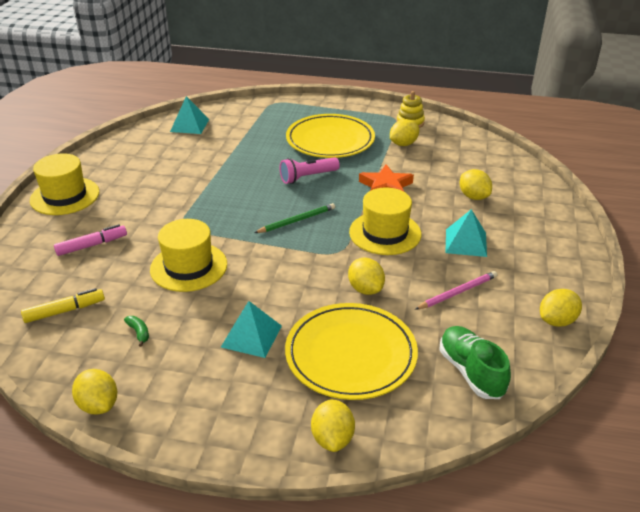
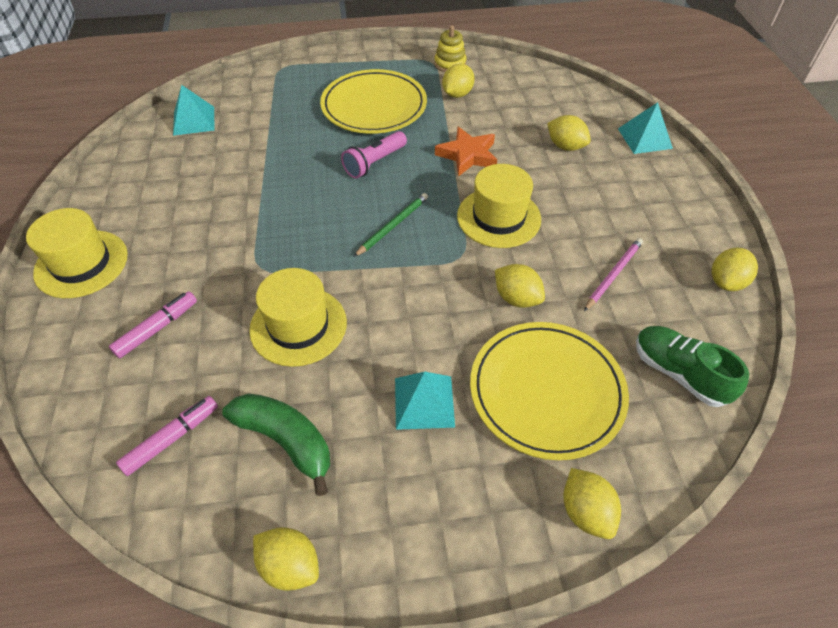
camera: 20 degrees left, 15 degrees up
(65, 311) = (172, 438): yellow marker -> pink marker
(139, 333) = (286, 441): green banana -> green banana, size x2.40
(466, 242) = (588, 207): turquoise pyramid -> turquoise pyramid (644, 138)

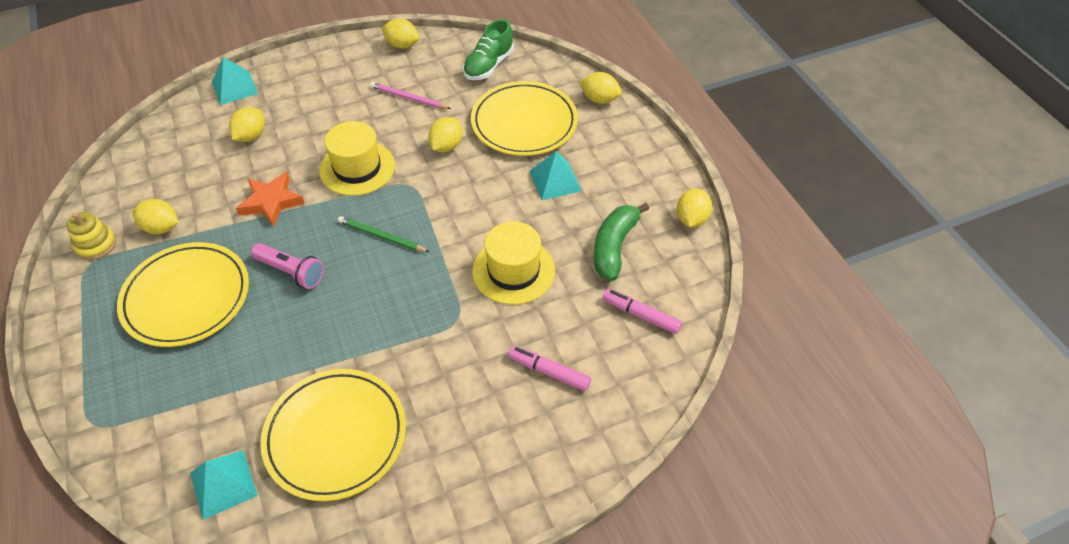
camera: 105 degrees left, 0 degrees up
(81, 263) = (492, 482): yellow hat -> none
(192, 176) = (335, 436): none -> yellow plate
(585, 512) = (599, 99): yellow lemon -> yellow lemon turned 60 degrees clockwise

